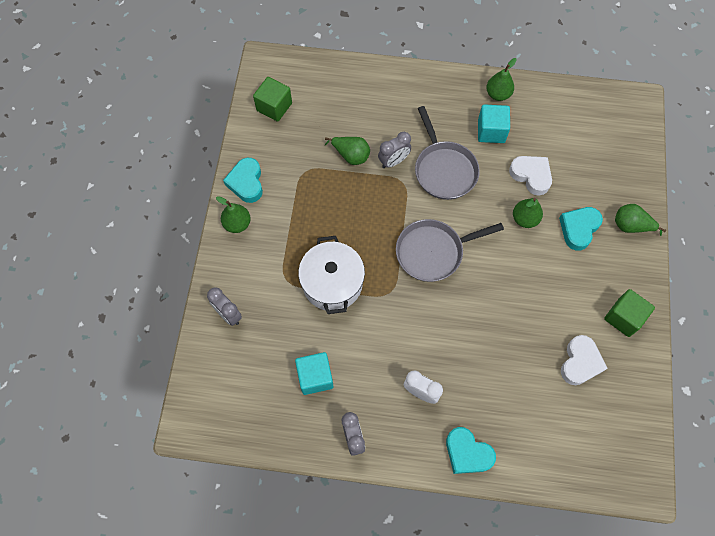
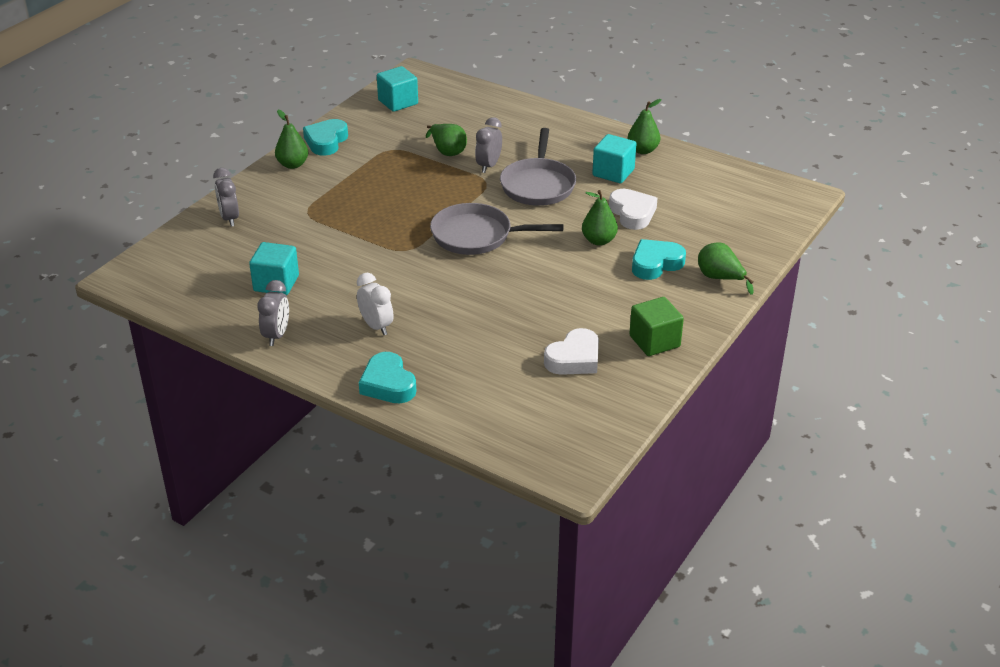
camera: 25 degrees right, 30 degrees down
(274, 107) = (398, 102): green cube -> turquoise cube
(332, 283) = (351, 227): white pot -> none
(393, 161) = (488, 166): grey clock -> grey clock turned 120 degrees clockwise

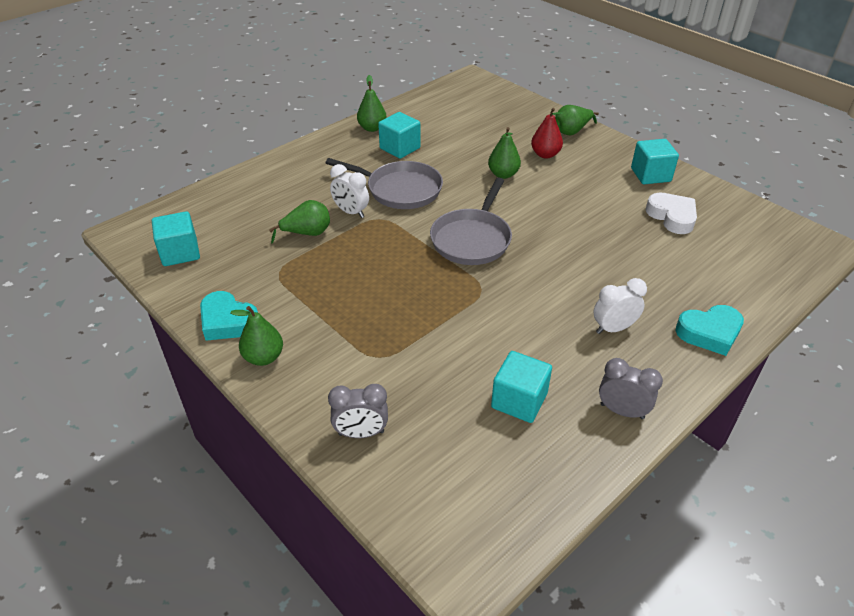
camera: 75 degrees left, 5 degrees up
(488, 166) = (351, 212): grey clock -> white clock
(632, 213) = (468, 151): white heart -> none
(654, 341) = (650, 175): green cube -> turquoise cube
(655, 264) = (545, 154): turquoise heart -> red pear

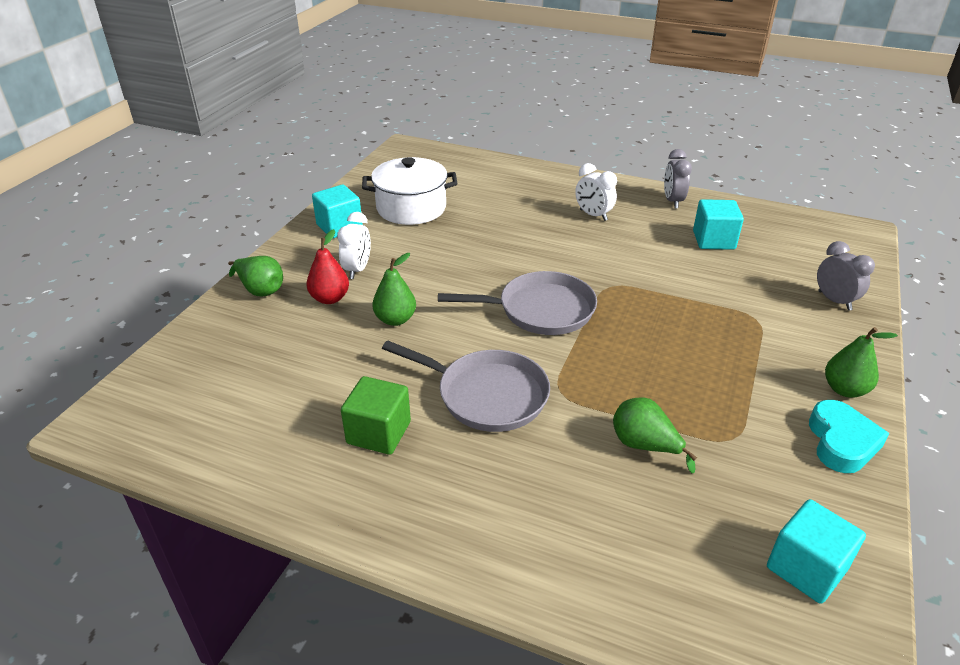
camera: 115 degrees left, 5 degrees down
(351, 212) = (568, 422): white clock -> white clock (357, 270)
(372, 128) = (329, 491): green pear -> none
(400, 148) = (379, 433): turquoise cube -> green cube
(400, 190) = (486, 395): grey pan -> grey pan turned 120 degrees clockwise
(672, 217) = (411, 208): white heart -> white pot
(709, 333) = (557, 179): turquoise heart -> none

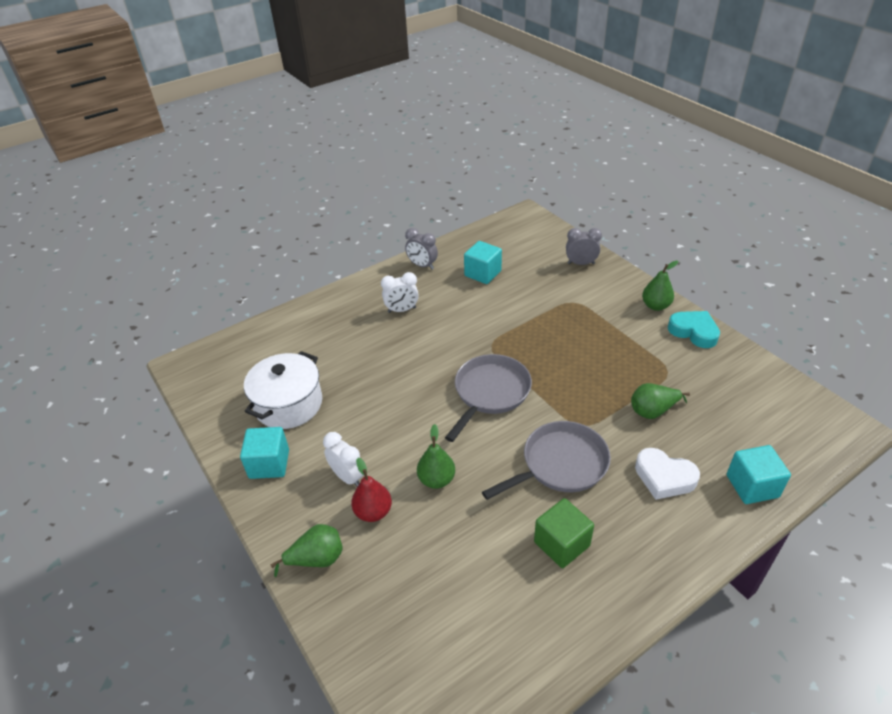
camera: 55 degrees left, 5 degrees up
(542, 489) = (664, 477): none -> white heart
(806, 568) = (772, 398): turquoise cube -> turquoise cube (752, 486)

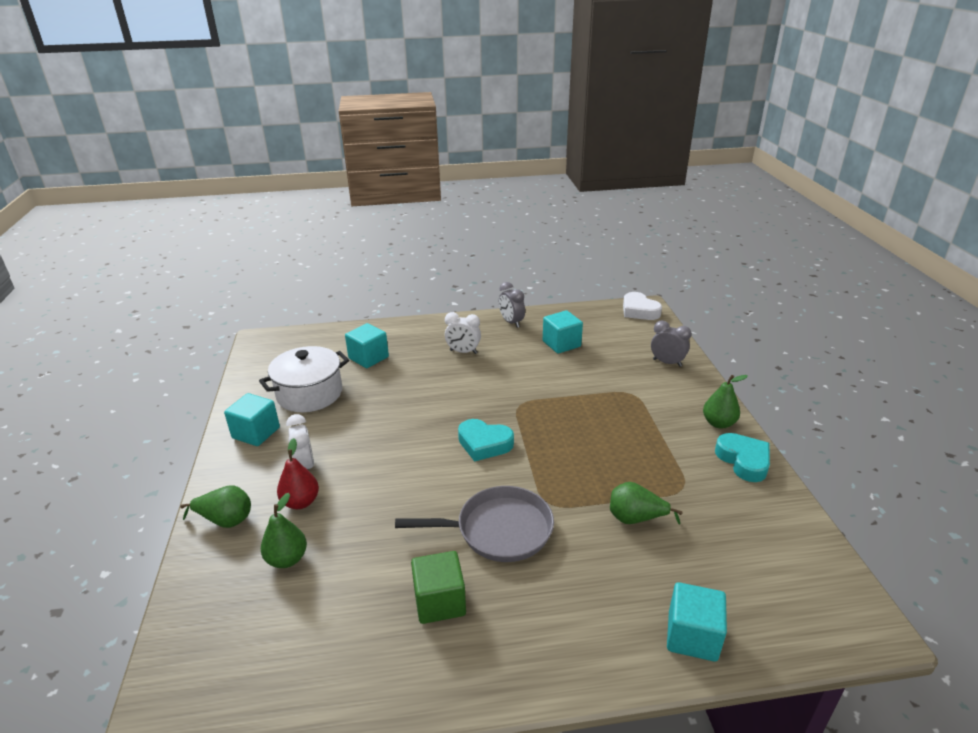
camera: 25 degrees right, 10 degrees down
(316, 346) = (368, 358): none -> turquoise cube
(436, 480) = (375, 497): green pear -> green pear (287, 559)
(490, 393) = (484, 444): grey pan -> turquoise heart
(664, 477) = (596, 585): white heart -> white heart (639, 311)

